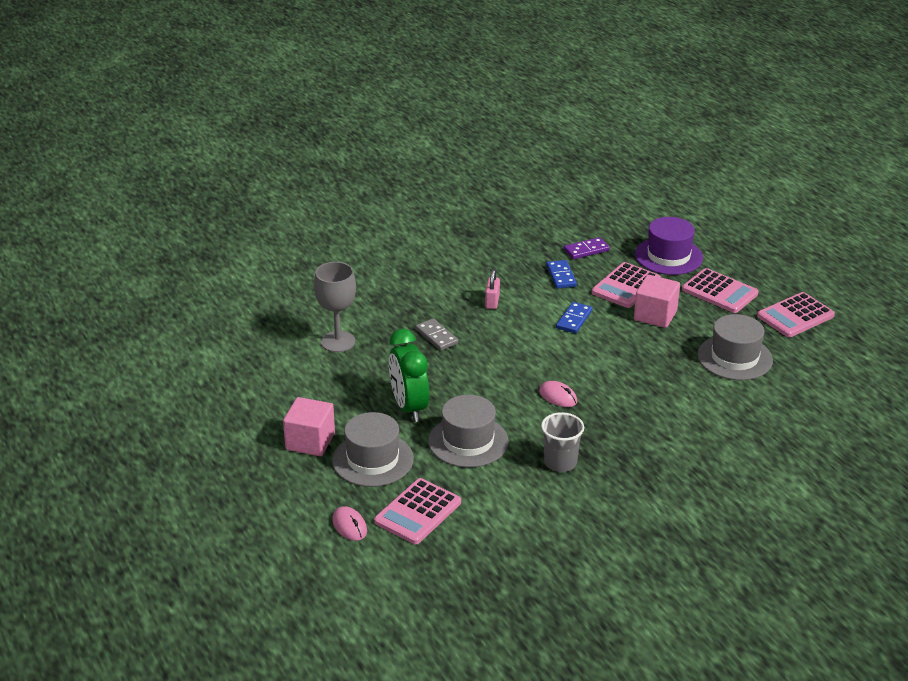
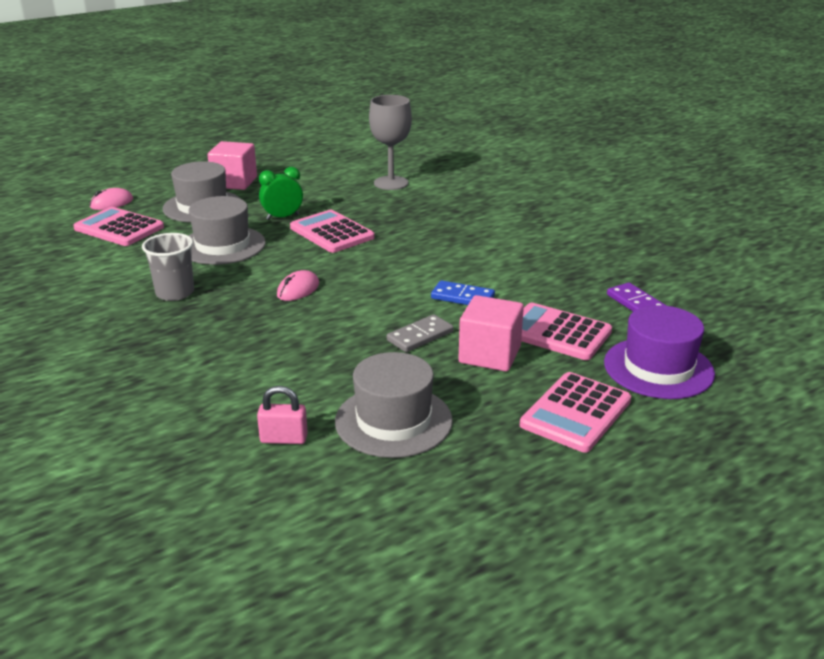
camera: 85 degrees right, 5 degrees down
(409, 407) = (282, 217): green clock -> green clock, size x0.62
(437, 336) = (409, 224): grey domino -> grey domino (420, 336)
(492, 302) = (486, 249): pink padlock -> pink padlock (284, 439)
(561, 276) = (561, 288): blue domino -> none
(795, 316) = (530, 492): pink calculator -> pink calculator (331, 233)

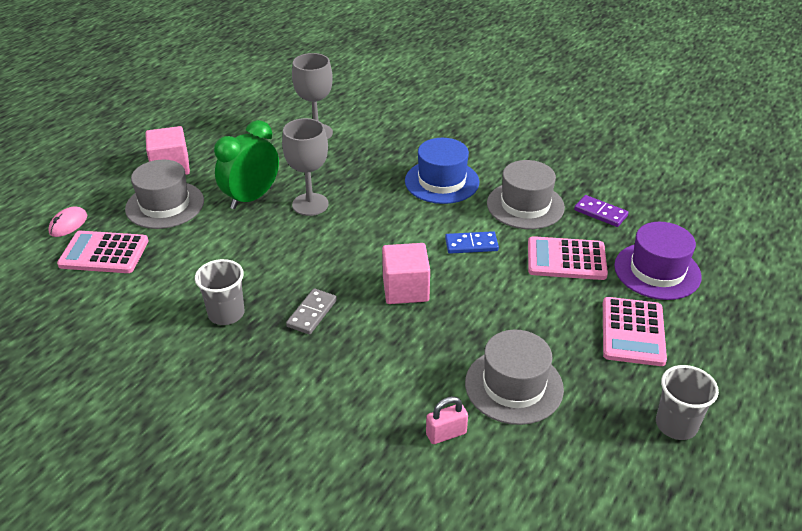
camera: 25 degrees left, 10 degrees up
(222, 245) = (223, 246): grey hat -> grey hat (525, 205)
(282, 217) = (251, 198): green clock -> green clock, size x1.62
(298, 290) = (333, 277): pink mouse -> none
(331, 233) = (310, 204): pink calculator -> grey goblet
(420, 336) = (469, 295): grey domino -> grey domino (312, 313)
(481, 242) = (442, 181): none -> blue hat
(489, 355) = (534, 297): pink cube -> pink cube (405, 289)
(549, 509) = (676, 425): none -> grey cup

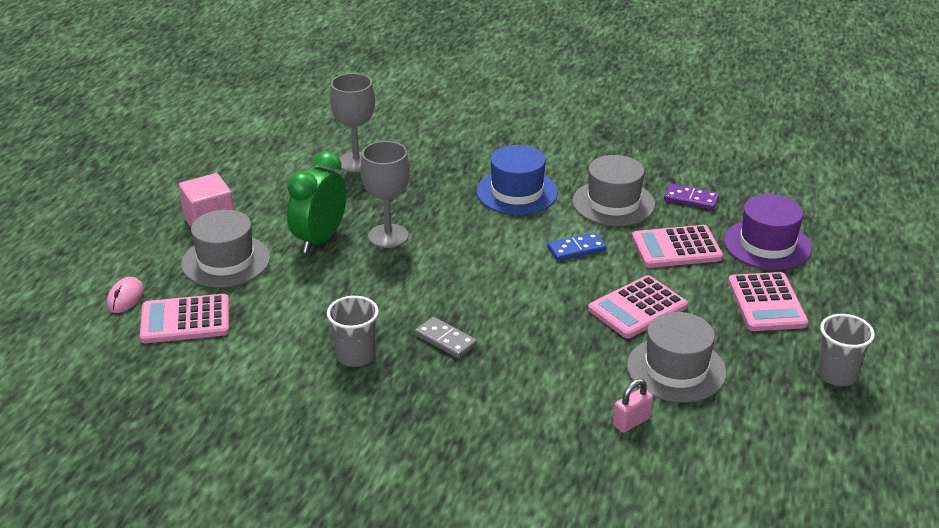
camera: 15 degrees left, 5 degrees down
(312, 313) = (445, 340): grey domino -> grey domino turned 60 degrees counterclockwise
(405, 289) = (530, 301): pink cube -> none
(503, 314) = (637, 308): none -> pink calculator

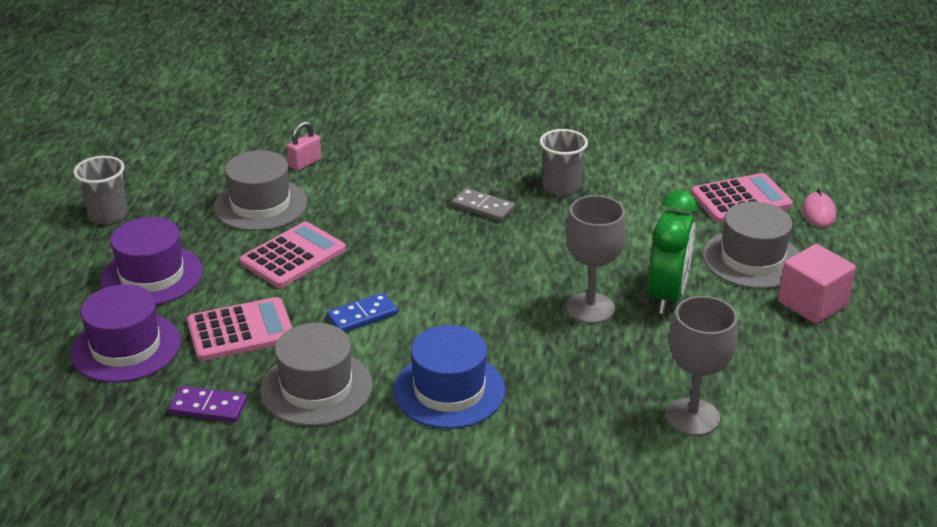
camera: 170 degrees right, 0 degrees up
(766, 303) = (152, 275): pink calculator -> purple hat

